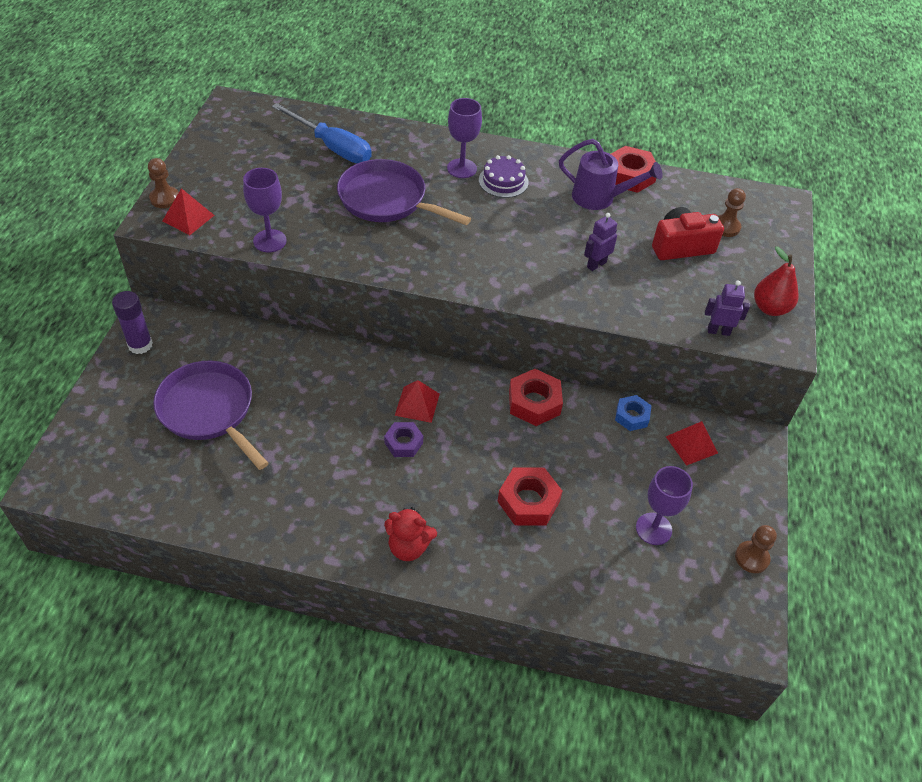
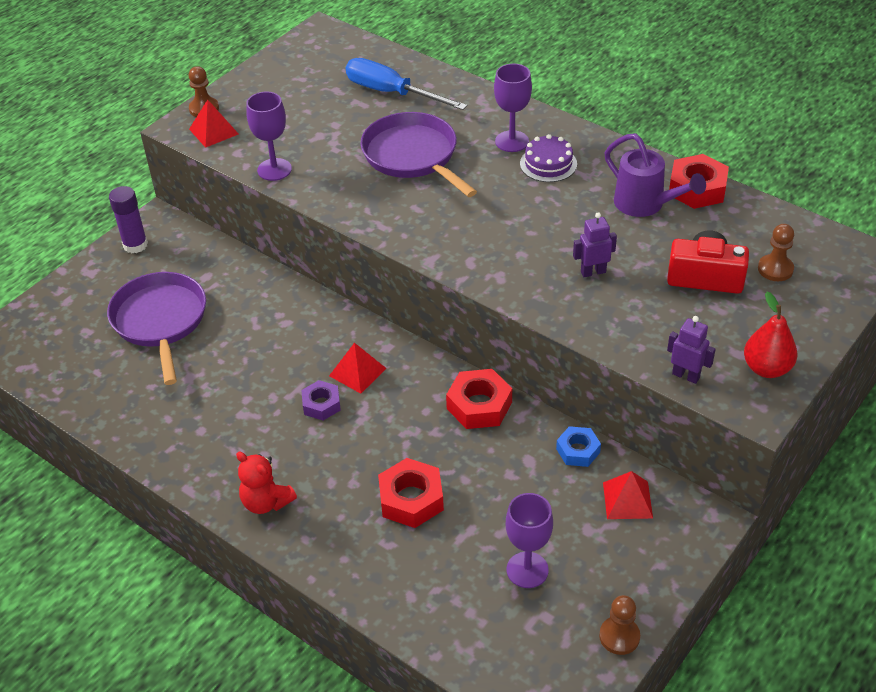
camera: 30 degrees right, 5 degrees down
(332, 147) = (392, 93): blue screwdriver -> blue screwdriver turned 150 degrees clockwise

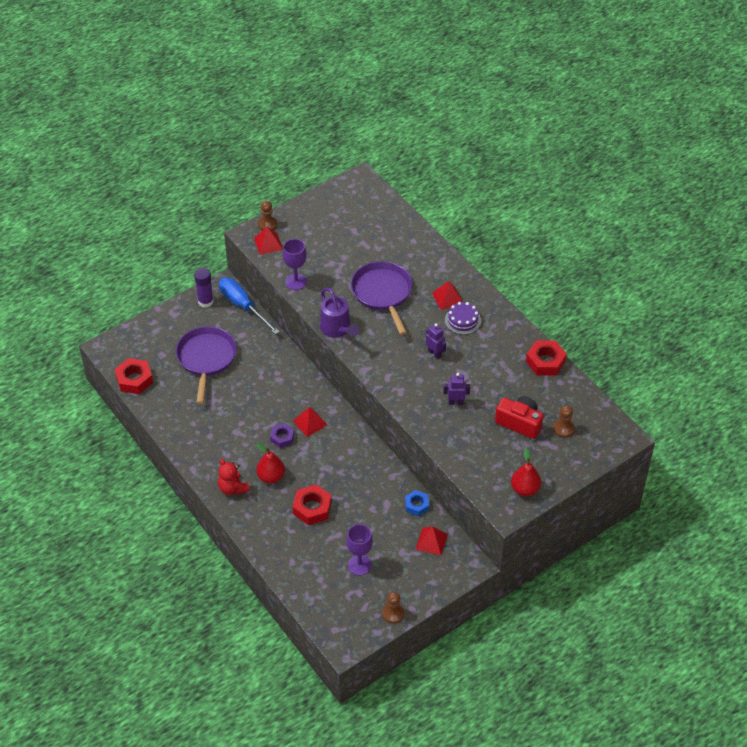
camera: 15 degrees right, 5 degrees up
(324, 467) = (271, 476): none -> red pear
(392, 93) = (387, 241): blue screwdriver -> blue screwdriver (243, 306)
(479, 405) = (372, 462): red nut -> red nut (134, 380)
(512, 141) = (447, 298): purple goblet -> red pyramid
(645, 204) = (508, 364): purple watering can -> purple watering can (337, 329)
(686, 375) = (477, 481): purple robot -> purple robot (434, 353)

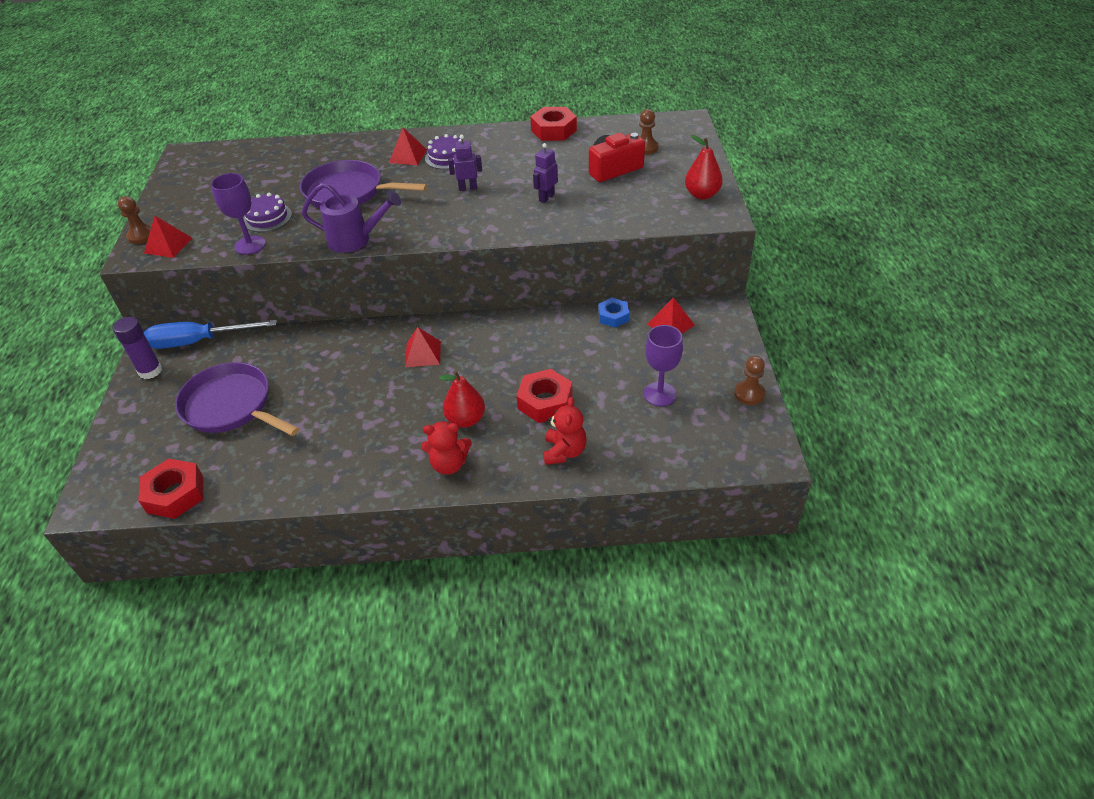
camera: 55 degrees left, 5 degrees down
(278, 539) = (564, 452): none -> red teddy bear
(282, 438) = (419, 386): purple nut -> none
(327, 271) = (267, 217): none -> purple cake

